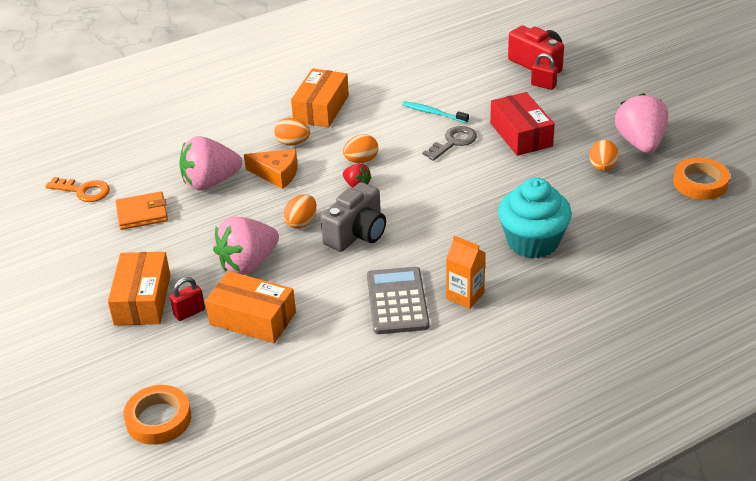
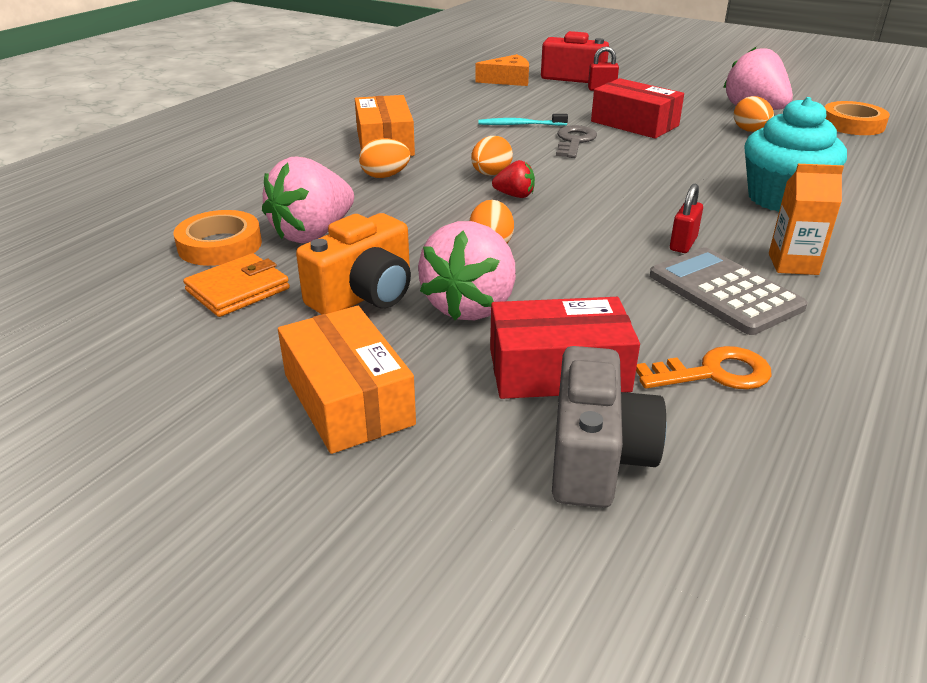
camera: 30 degrees left, 5 degrees down
(83, 191) = (109, 286): orange key -> orange key (713, 373)
(158, 419) = (582, 589): orange tape -> orange tape (220, 245)
(189, 312) = (448, 393): red padlock -> red padlock (683, 244)
(201, 238) = (364, 295): none -> orange camera
(252, 318) = (558, 369): orange box -> red box
(277, 174) = (398, 206): orange cheese -> orange cheese (508, 80)
(357, 234) = (577, 238): grey camera -> grey camera (596, 457)

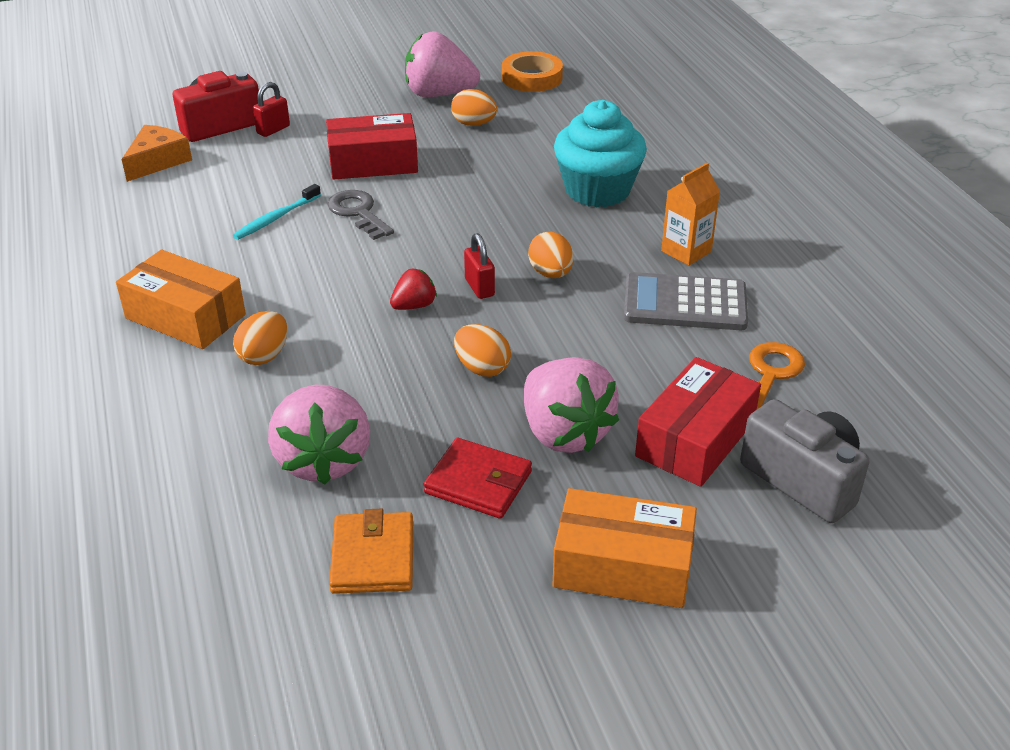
camera: 50 degrees left, 5 degrees up
(220, 245) = (264, 533): orange tape -> none
(364, 295) = (478, 482): orange camera -> red wallet
(491, 174) = (354, 294): orange egg -> orange egg (551, 273)
(683, 244) = (602, 277): red padlock -> red padlock (479, 287)

